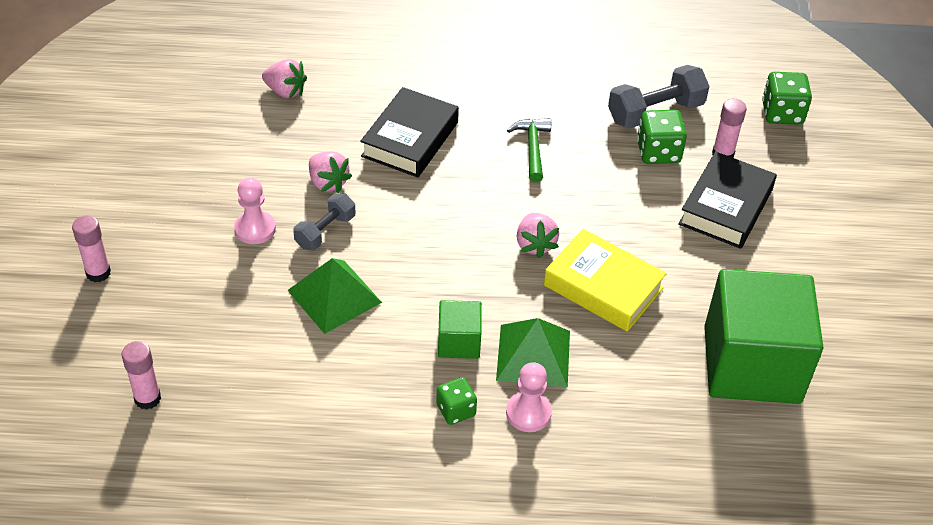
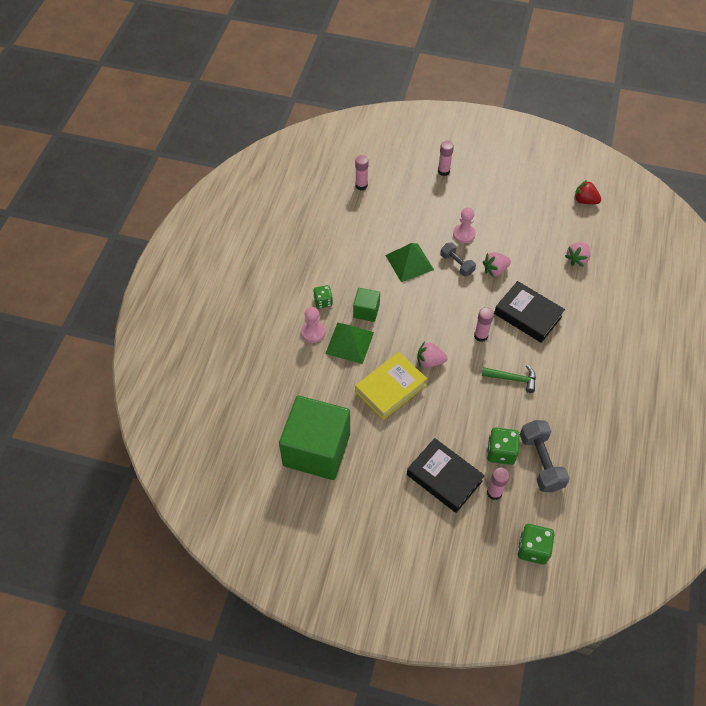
camera: 105 degrees right, 10 degrees up
(156, 87) = (585, 201): none -> red strawberry
(466, 189) = (480, 336): none -> pink glue stick

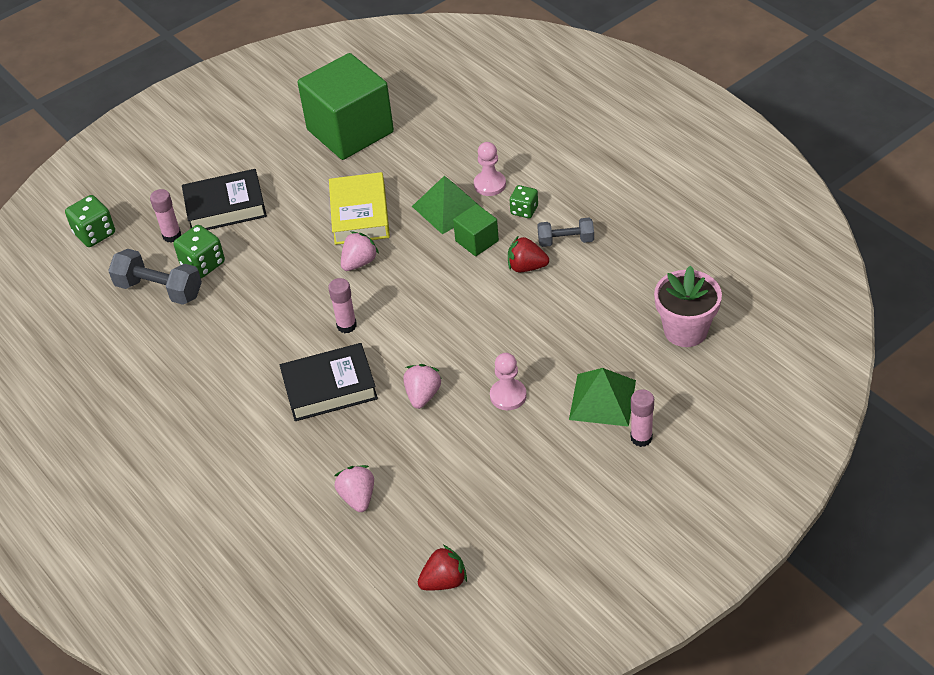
camera: 130 degrees right, 10 degrees down
(361, 185) = (685, 330): pink glue stick -> pink flower pot
(368, 275) = (526, 267): none -> red strawberry
(409, 262) = (512, 315): green pyramid -> green pyramid (602, 400)
(457, 264) = (467, 361): grey dumbbell -> grey dumbbell (566, 241)
(512, 379) = (267, 322): green hammer -> none

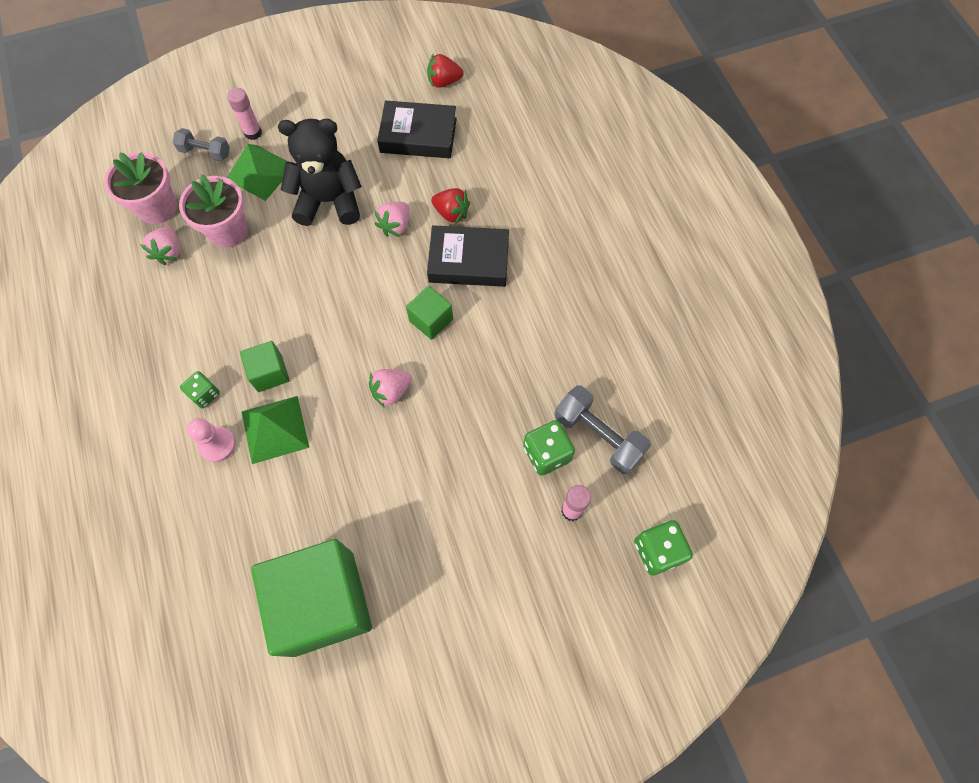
camera: 165 degrees left, 20 degrees up
(225, 207) = (503, 531): black book -> black book (418, 135)
(346, 325) = (431, 320): pink glue stick -> green cube
(358, 497) = (480, 159): pink strawberry -> pink strawberry (169, 252)
(360, 214) = (365, 457): yellow book -> none
(508, 396) = (329, 201): pink pawn -> black teddy bear
(526, 267) = (242, 323): red strawberry -> red strawberry (451, 213)
(566, 241) = (190, 340): grey dumbbell -> grey dumbbell (205, 152)
(596, 334) = (228, 231): none -> pink flower pot

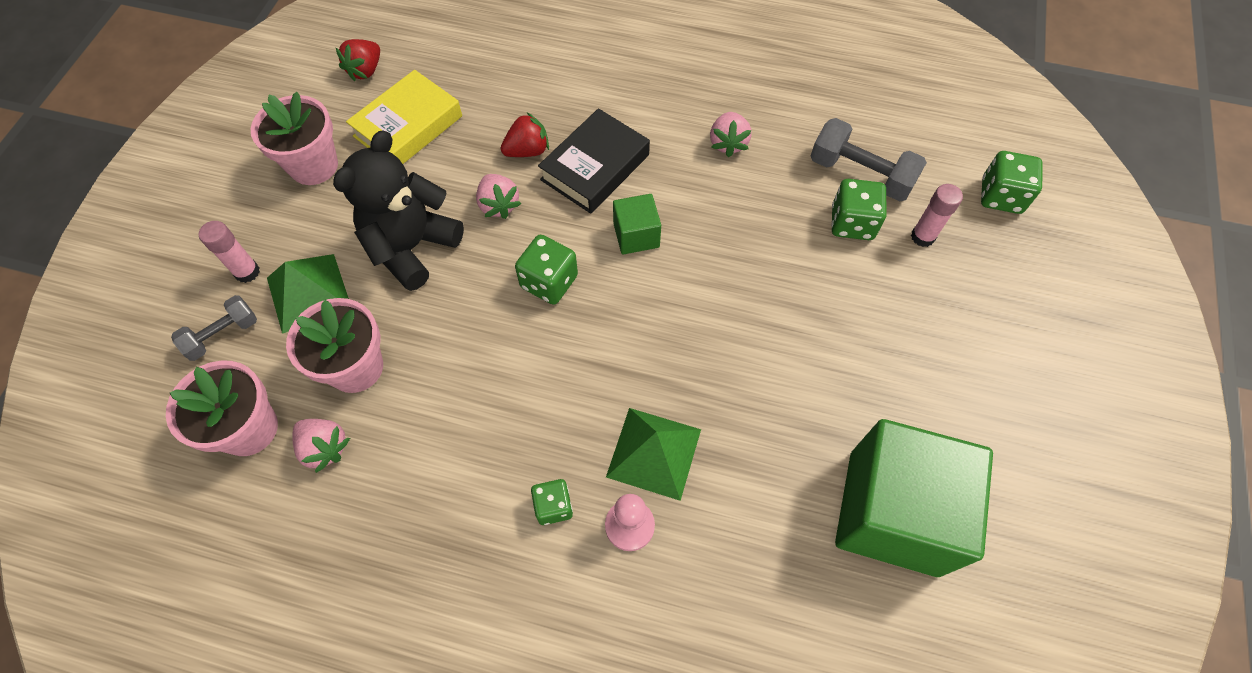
camera: 55 degrees left, 5 degrees down
(269, 373) = (579, 421): green cube -> none
(350, 109) = (314, 166): none -> pink flower pot
(357, 292) = (549, 282): none -> green dice
(391, 391) = (691, 315): pink strawberry -> pink strawberry (728, 143)
(418, 135) = (408, 126): black book -> yellow book
(598, 436) = (860, 174): grey dumbbell -> grey dumbbell turned 45 degrees clockwise

